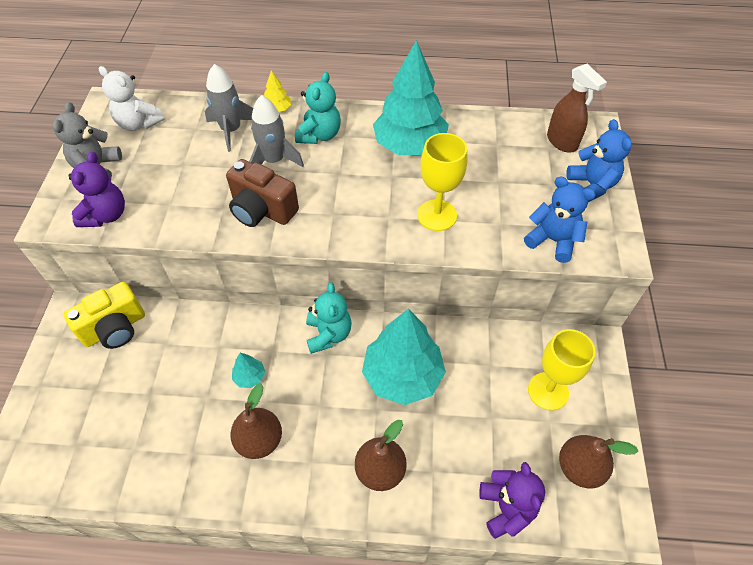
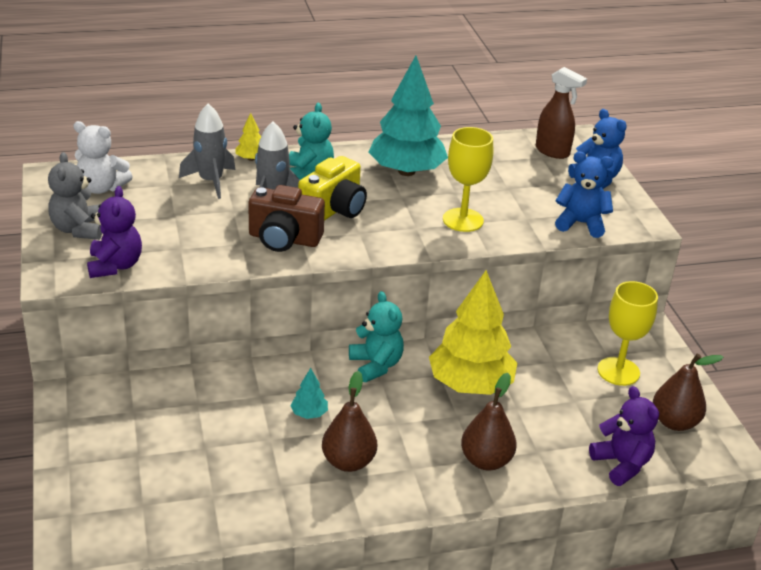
camera: 20 degrees left, 20 degrees down
(115, 328) = (130, 400): yellow camera -> yellow camera (334, 210)
(402, 376) = (470, 384): turquoise tree -> yellow tree

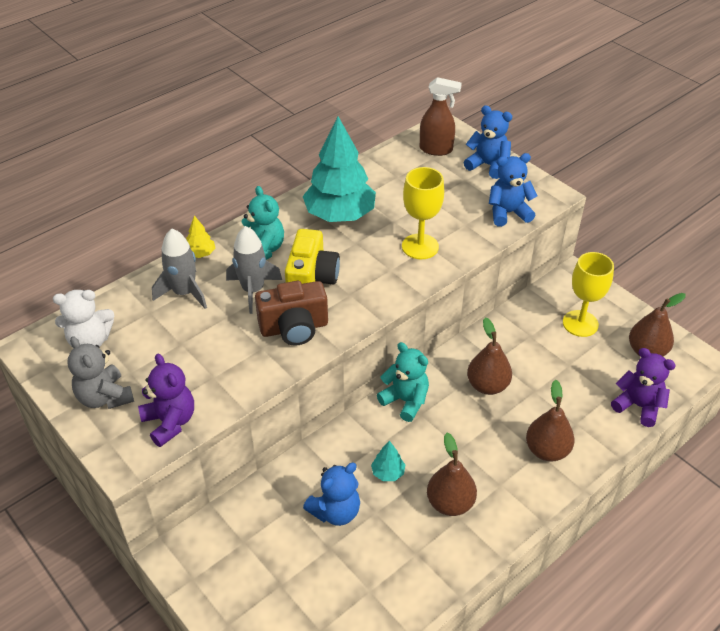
camera: 25 degrees left, 10 degrees up
(234, 423) = (335, 511): none -> blue teddy bear
(470, 384) = (487, 385): yellow tree -> brown pear

